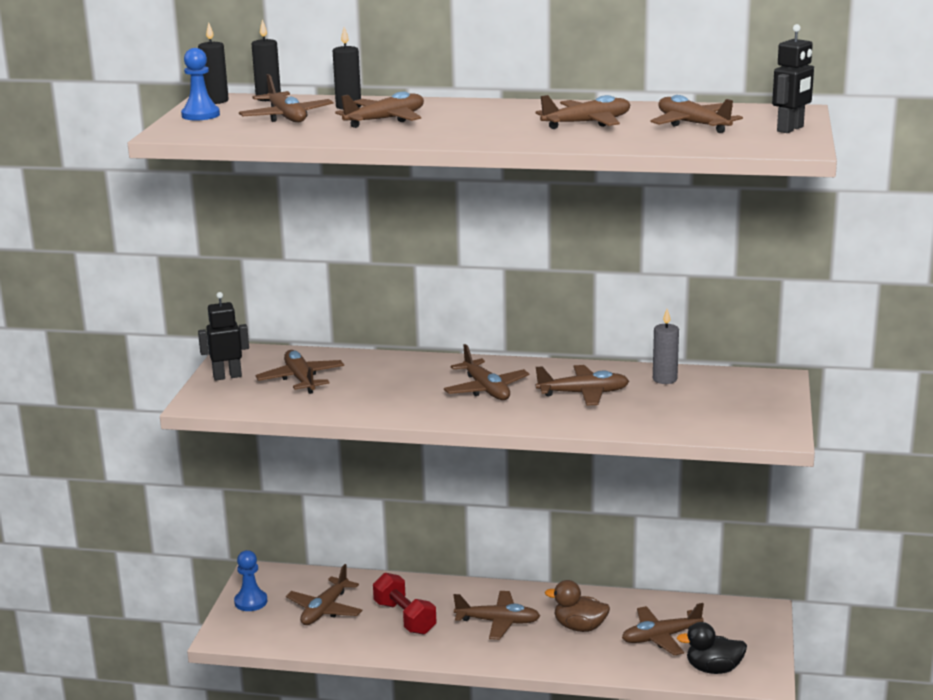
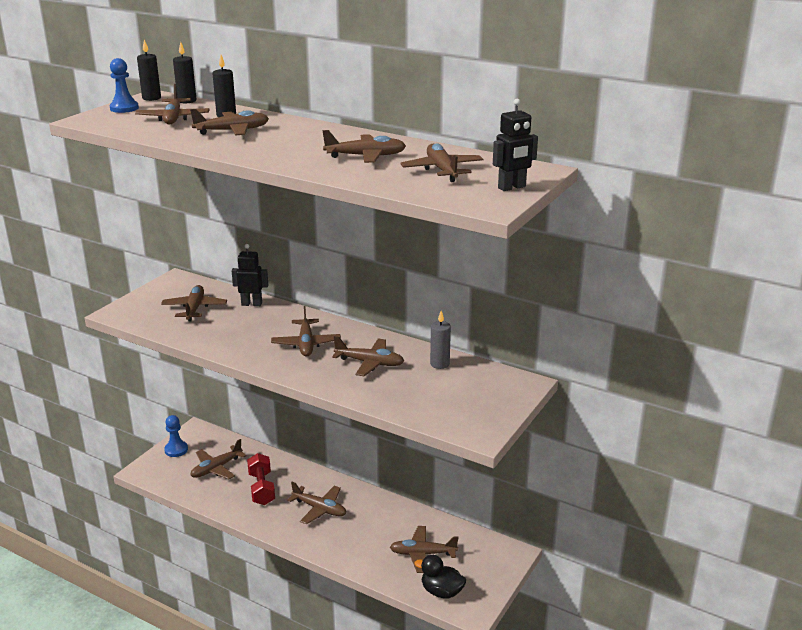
camera: 20 degrees right, 5 degrees up
(227, 376) = (152, 296): black robot -> black robot (251, 304)
(579, 627) = (371, 529): brown duck -> none

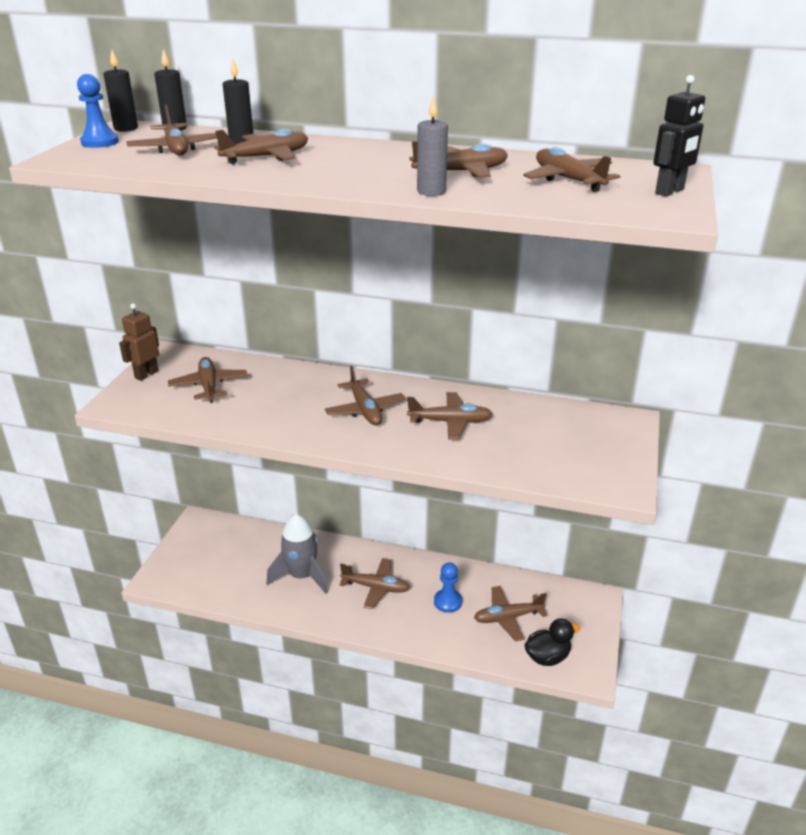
camera: 15 degrees left, 5 degrees up
(152, 293) = (146, 374): none -> brown robot
(176, 450) = (184, 548): blue pawn -> blue pawn (447, 602)
(216, 468) = (240, 561): brown plane -> none
(251, 304) = (274, 371): black robot -> none
(262, 488) = (301, 576): red dumbbell -> grey rocket
(439, 364) = (527, 411): grey candle -> grey candle (431, 191)
(441, 591) = (547, 657): black duck -> black duck turned 150 degrees clockwise

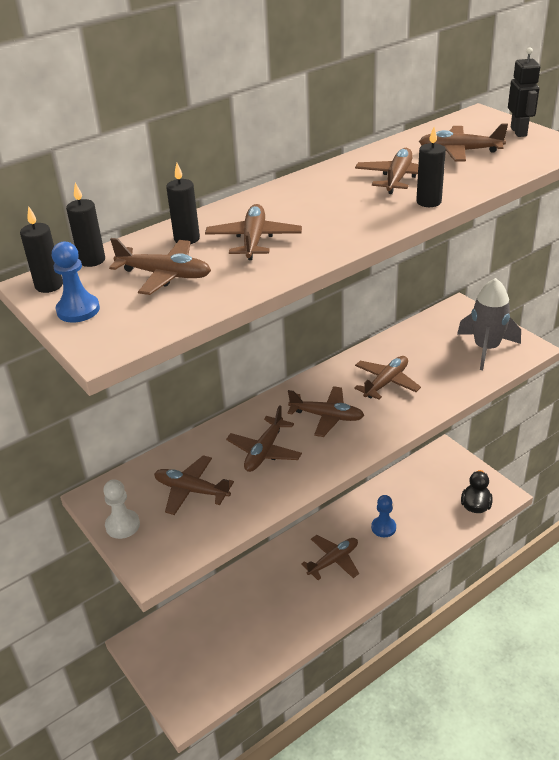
camera: 50 degrees left, 5 degrees up
(146, 374) = (122, 525): brown robot -> white pawn
(301, 576) = (278, 601): grey rocket -> grey rocket (486, 348)
(431, 191) = (428, 202): grey candle -> black candle
(508, 617) = (425, 504): brown plane -> brown plane (264, 451)

